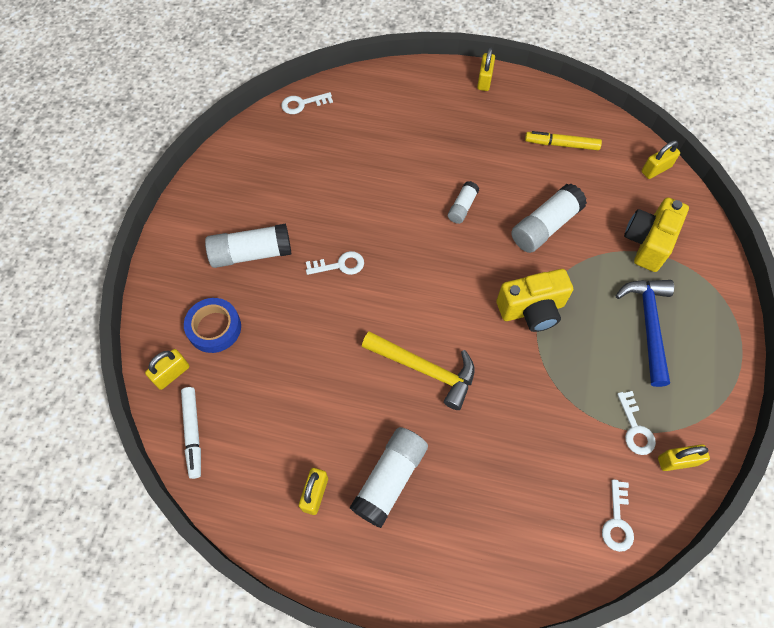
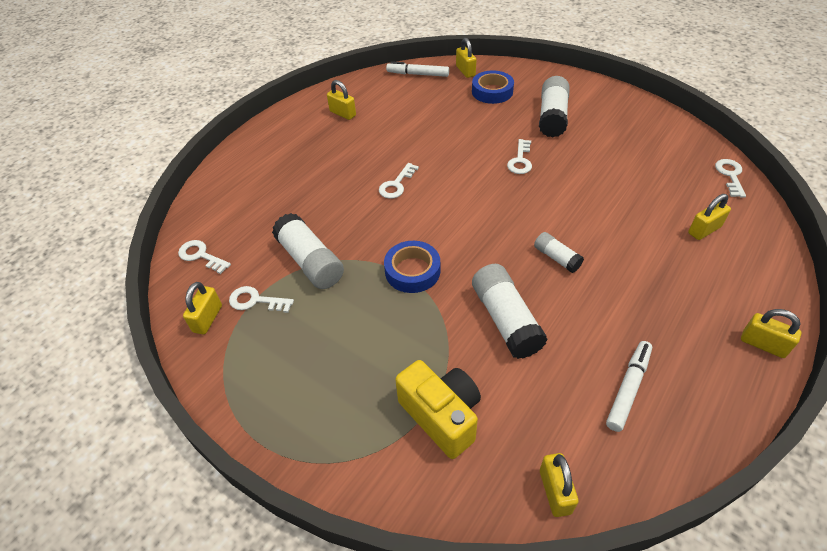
camera: 115 degrees right, 15 degrees down
(383, 116) = (704, 230): none -> yellow padlock
(390, 479) = (327, 146): white glue stick -> white glue stick (310, 262)
(424, 369) = (396, 184): yellow hammer -> white key
(532, 310) = (412, 271): yellow camera -> blue tape
(561, 144) = (628, 388): yellow marker -> white marker
(648, 325) = (342, 362): blue hammer -> none

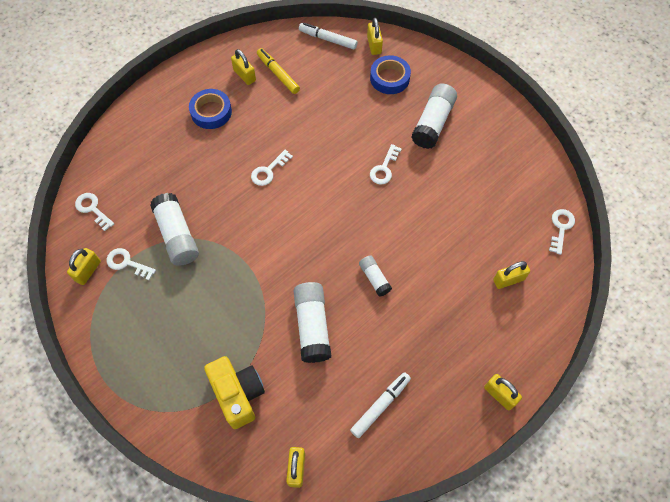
camera: 10 degrees right, 15 degrees up
(377, 107) = (278, 74): none -> yellow marker
(412, 271) = (255, 264): blue tape -> blue tape (211, 112)

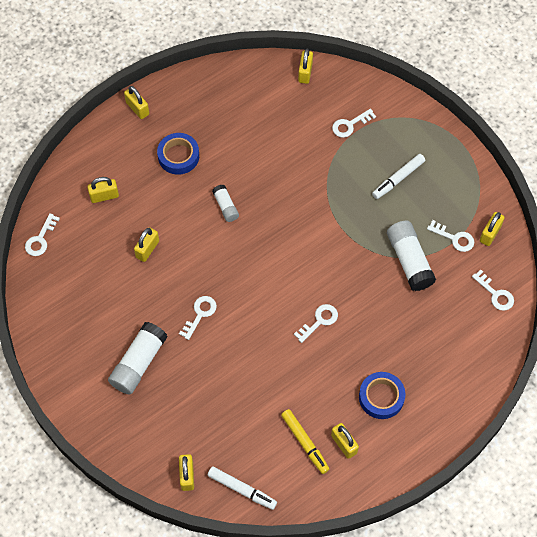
camera: 175 degrees left, 0 degrees up
(238, 394) = (350, 125): yellow camera -> white key
(312, 326) = (285, 171): white glue stick -> none
(380, 406) = (235, 108): white marker -> white marker (398, 179)
(389, 78) = (176, 426): blue tape -> blue tape (178, 156)
(448, 226) = (147, 249): none -> yellow padlock

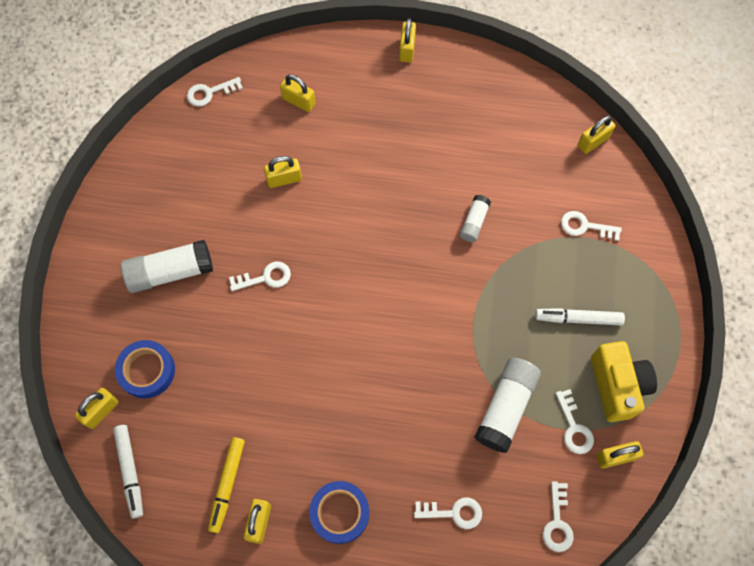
camera: 45 degrees right, 5 degrees up
(178, 156) = (397, 120): blue tape -> blue tape (147, 371)
(225, 206) = (390, 201): white glue stick -> white glue stick (474, 222)
(319, 321) = (360, 384): white key -> white key (453, 512)
(454, 196) = (617, 386): none -> yellow camera

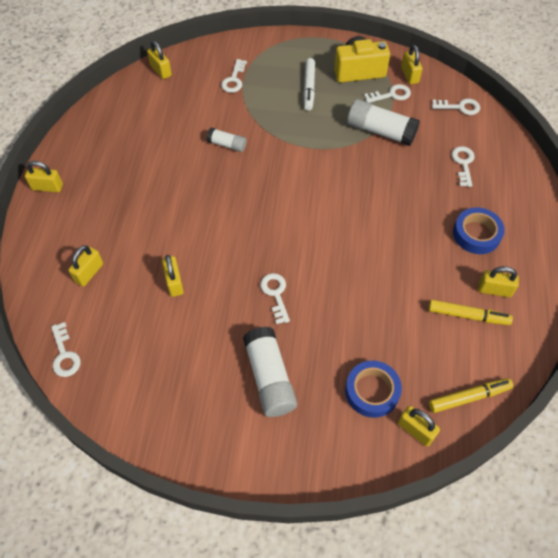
camera: 90 degrees left, 10 degrees down
(130, 471) = (469, 397): white marker -> yellow marker

